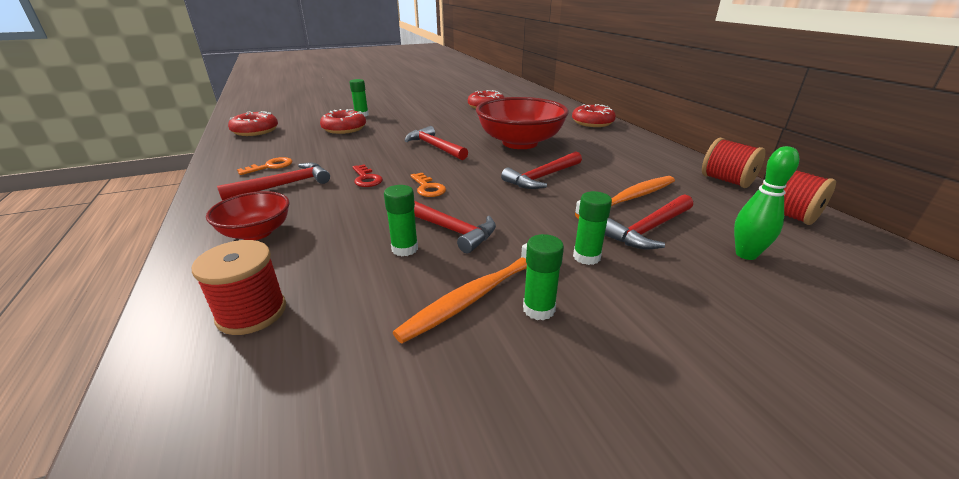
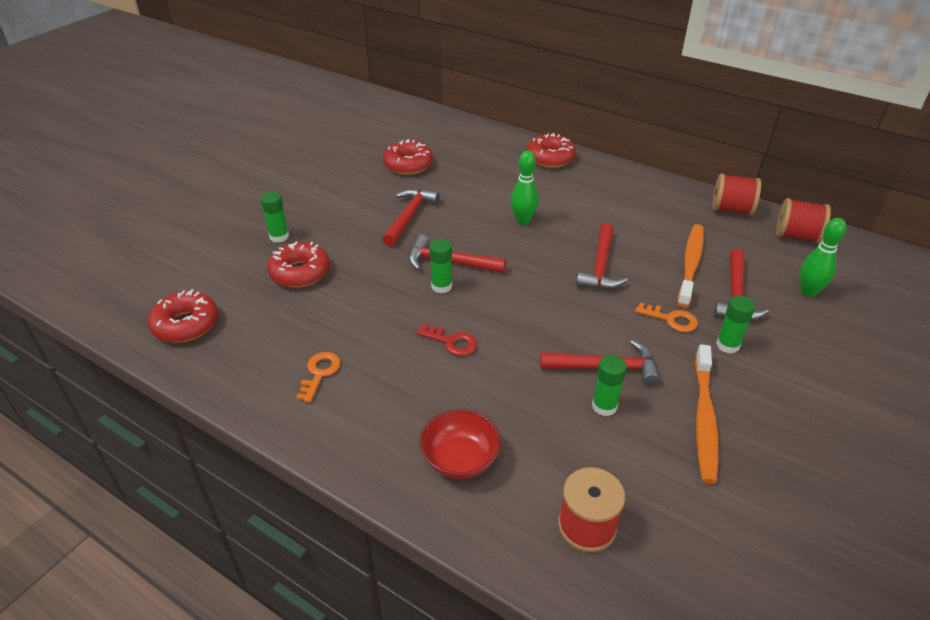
camera: 35 degrees left, 10 degrees up
(284, 185) = (383, 392): red hammer -> red hammer (409, 216)
(428, 188) = (526, 327): orange key -> orange key (671, 319)
(520, 143) = (523, 221): red bowl -> green bowling pin
(539, 309) = (750, 408): green glue stick -> green glue stick (441, 286)

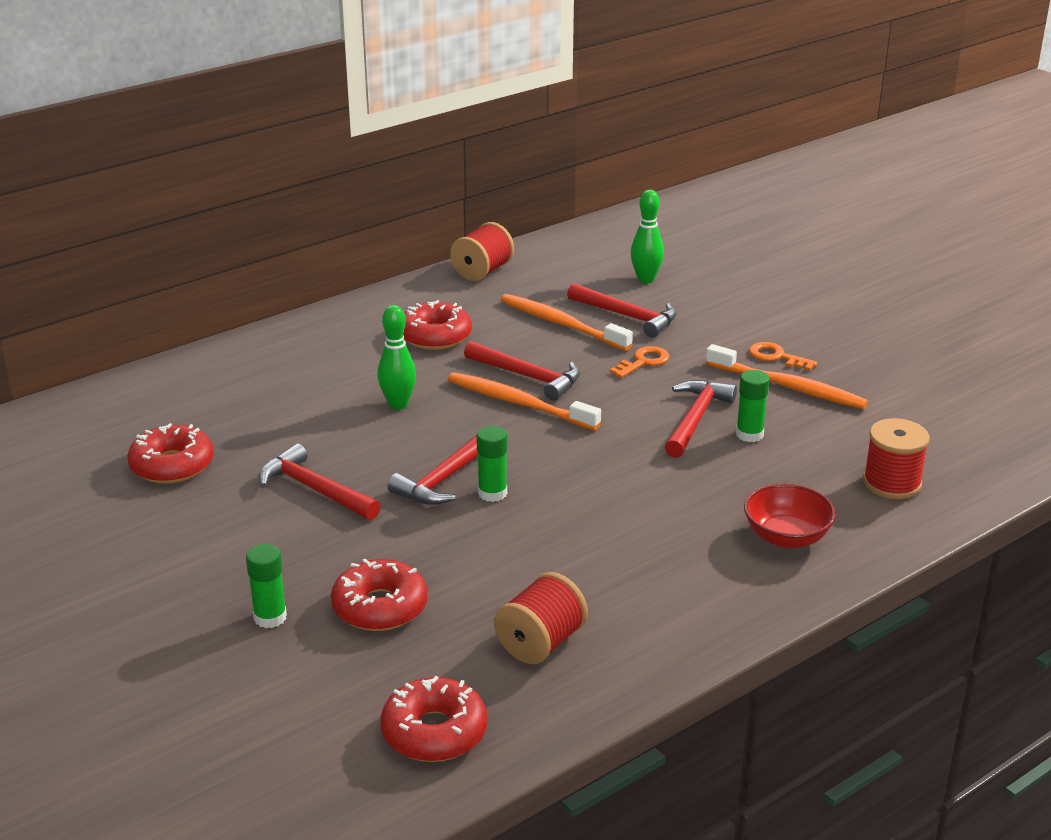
camera: 70 degrees left, 10 degrees down
(319, 373) = (606, 616): orange key -> orange key (776, 357)
(452, 342) = (602, 506): red key -> none
(550, 158) = (267, 350): red donut -> red donut (435, 336)
(561, 271) = (519, 403): none -> orange toothbrush
(727, 345) = (698, 344): green glue stick -> none
(796, 236) = (555, 254): red spool -> red spool (540, 643)

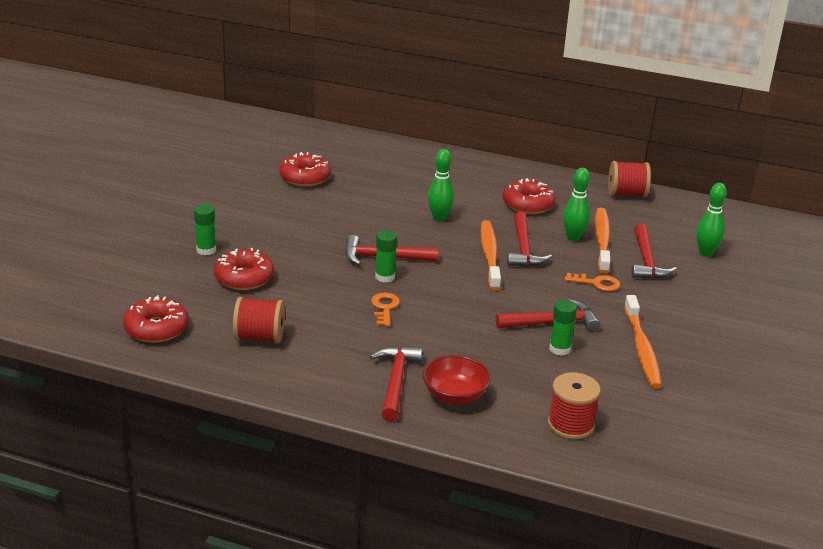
camera: 55 degrees right, 0 degrees up
(315, 490) = (327, 223): red hammer -> red hammer (395, 382)
(537, 338) = (573, 237): none -> green bowling pin
(776, 357) = (676, 333): orange key -> orange key (384, 308)

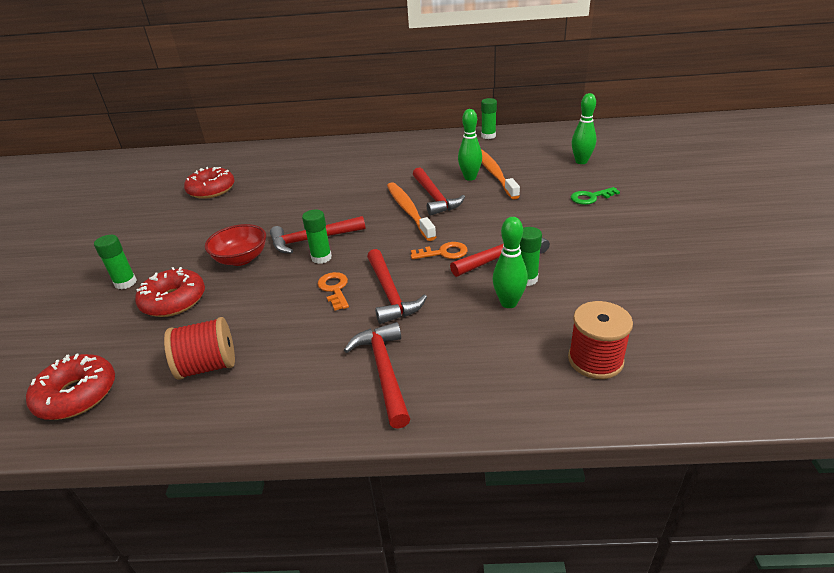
camera: 15 degrees left, 5 degrees up
(439, 218) = (347, 192): green bowling pin -> green bowling pin (508, 303)
(455, 396) = (456, 367): red bowl -> red bowl (241, 259)
(528, 204) = (417, 162): red donut -> none
(597, 283) = (515, 209): orange key -> orange key (444, 253)
(626, 194) = (488, 136): red spool -> green glue stick
(641, 348) = (597, 255): orange toothbrush -> none
(646, 260) = (541, 179): red hammer -> red hammer (390, 293)
(682, 293) = (590, 197): none -> green key

